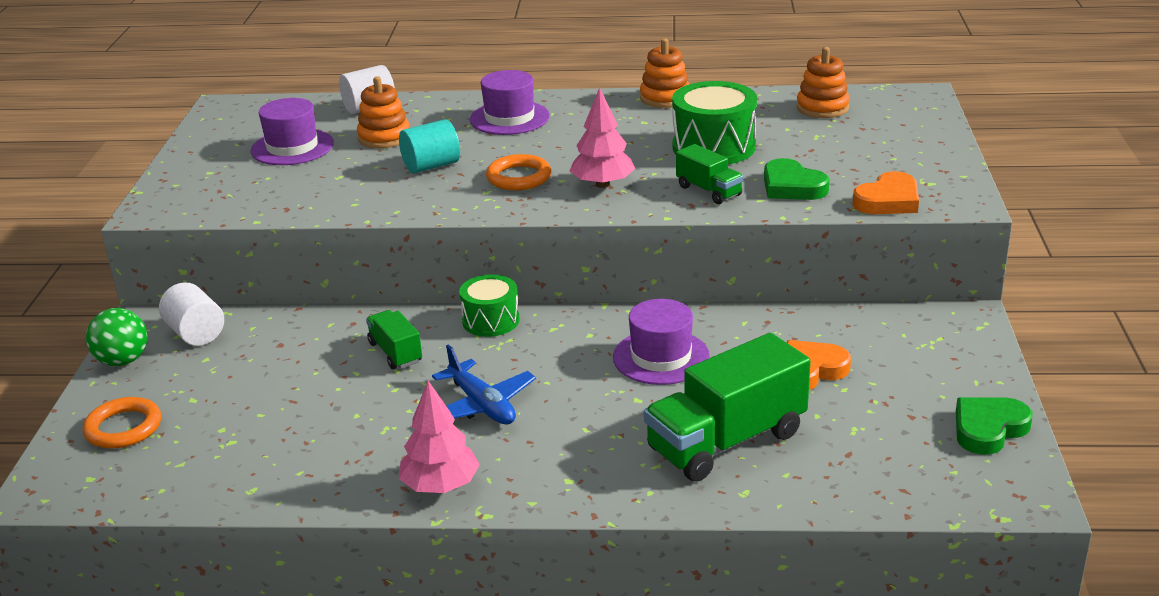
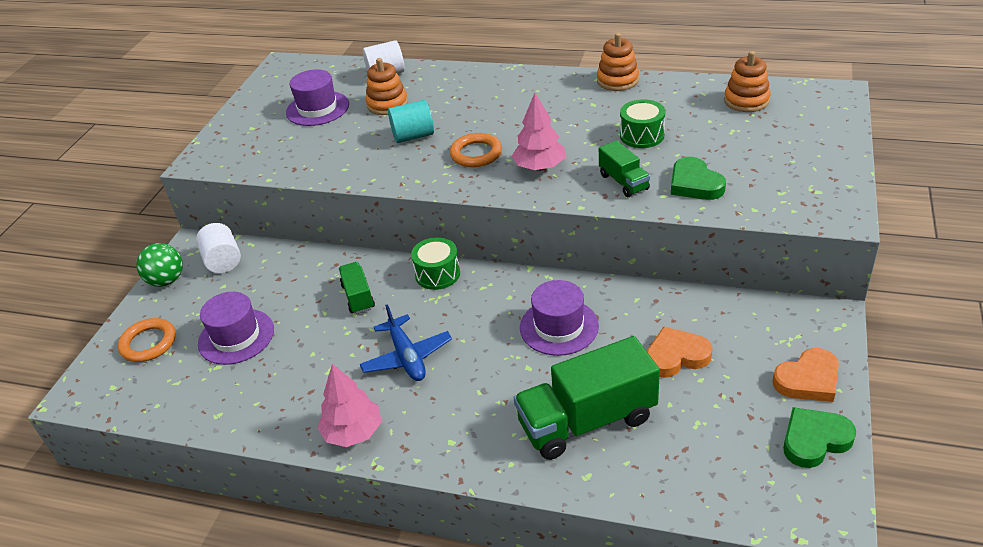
camera: 15 degrees right, 10 degrees up
(509, 118) = (488, 92): purple hat -> purple hat (236, 336)
(713, 147) = (642, 135): green drum -> green drum, size x0.64
(888, 200) = (774, 207): orange heart -> orange heart (808, 380)

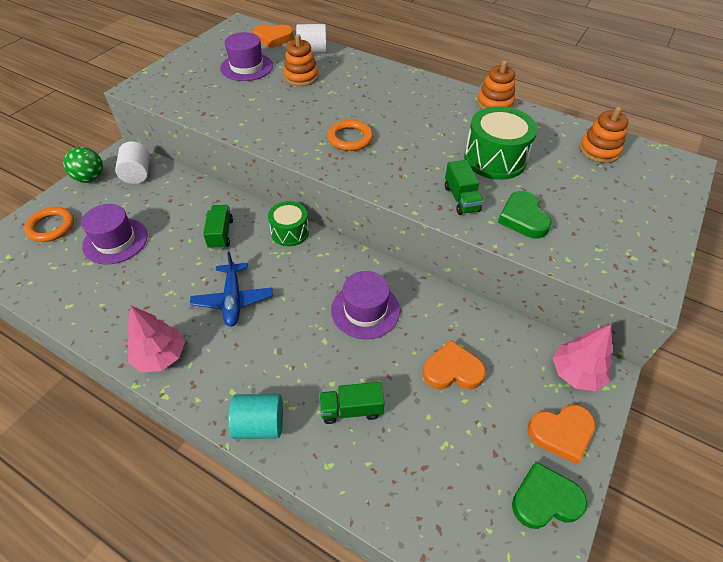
camera: 10 degrees right, 10 degrees up
(332, 71) = (273, 38): none -> orange heart
(413, 136) = (308, 109): turquoise cylinder -> turquoise cylinder (259, 424)
(539, 167) = (396, 165): pink tree -> pink tree (576, 373)
(587, 421) = (351, 409): green truck -> green truck, size x0.51
(642, 135) = (495, 159): green drum -> green drum, size x1.57

